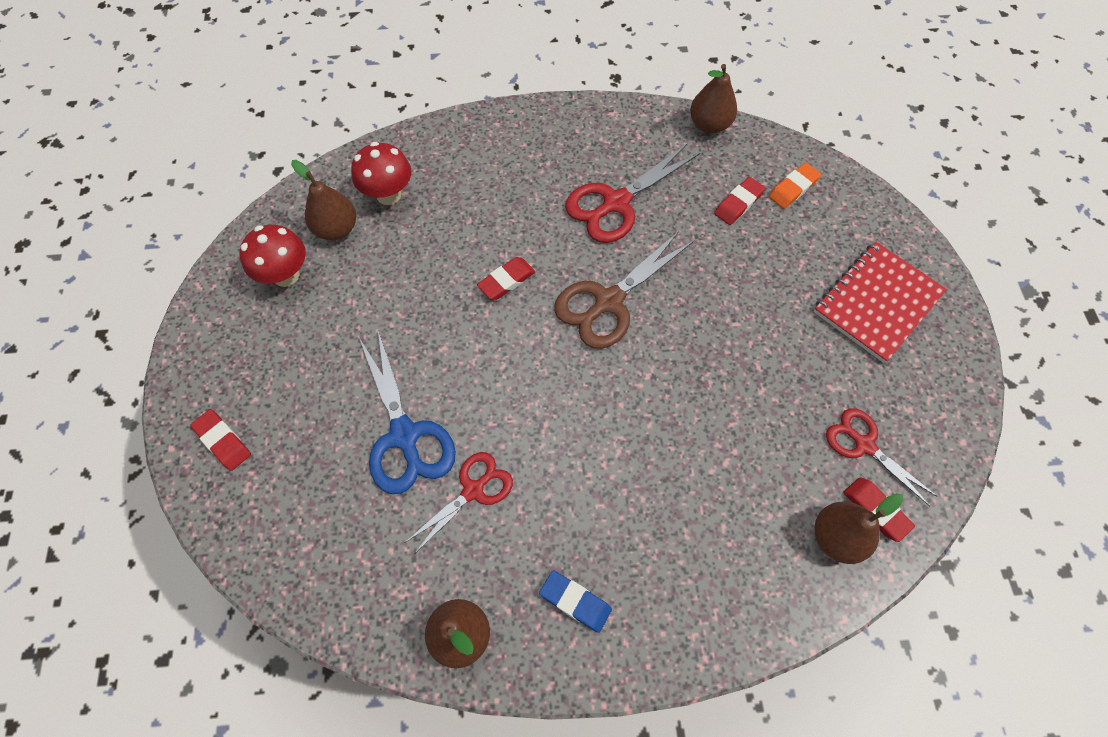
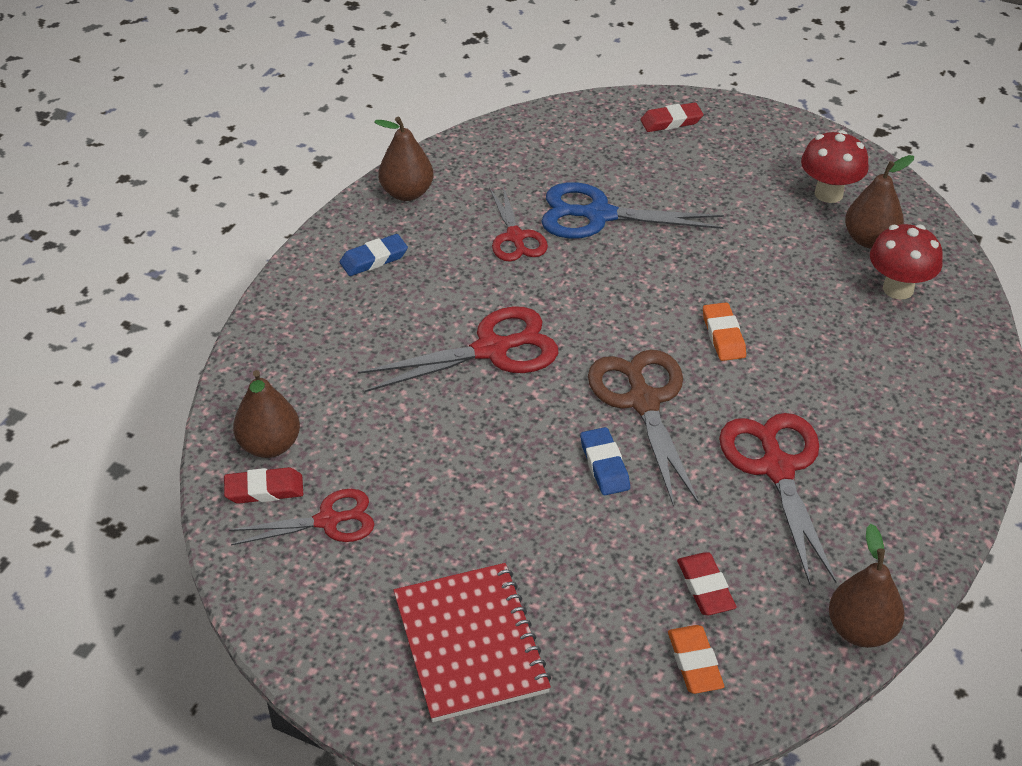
camera: 120 degrees right, 20 degrees down
(506, 281) = (723, 336): red eraser -> orange eraser
(624, 431) = (491, 350): none -> red scissors
(684, 298) = (604, 465): none -> blue eraser

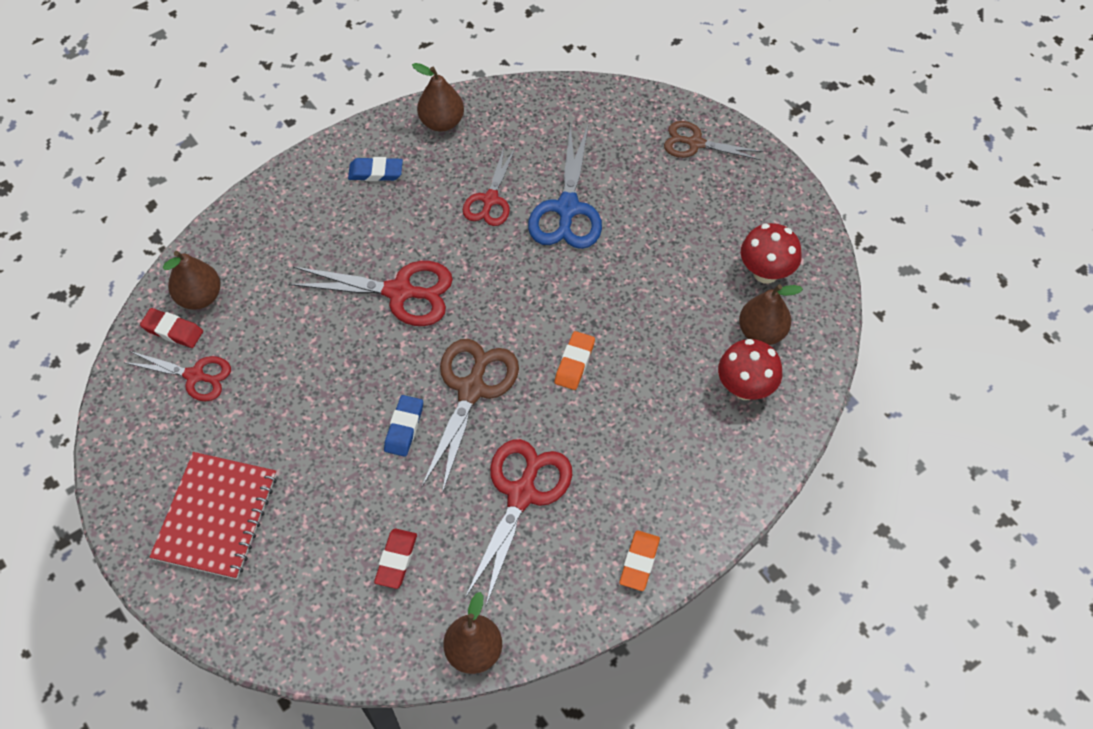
camera: 30 degrees right, 15 degrees up
(599, 215) = (567, 209): blue scissors -> blue scissors turned 120 degrees counterclockwise
(671, 121) = (695, 143): red eraser -> brown scissors
(695, 663) = (345, 611): orange eraser -> orange eraser (639, 562)

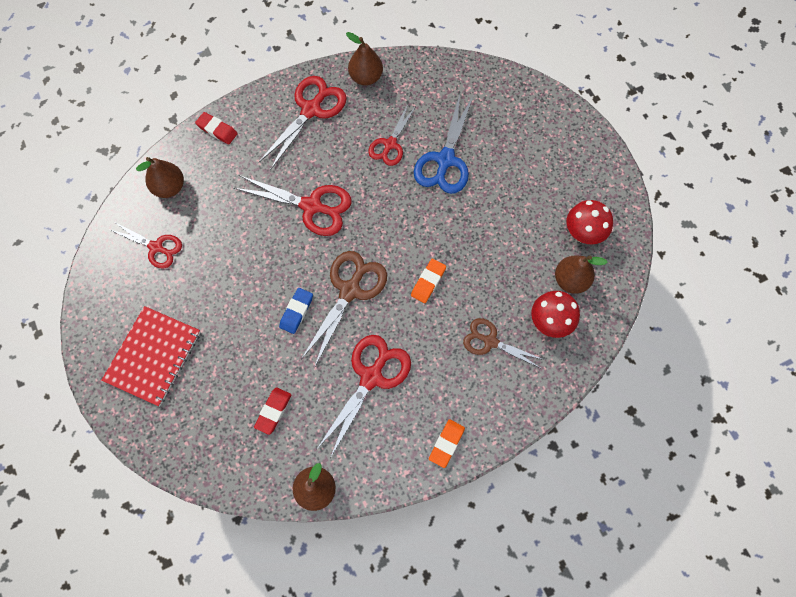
camera: 10 degrees right, 10 degrees up
(172, 330) = (146, 210): red eraser -> red eraser (217, 130)
(376, 172) = (311, 110): blue eraser -> red scissors
(695, 143) = (550, 122): brown scissors -> brown scissors (490, 341)

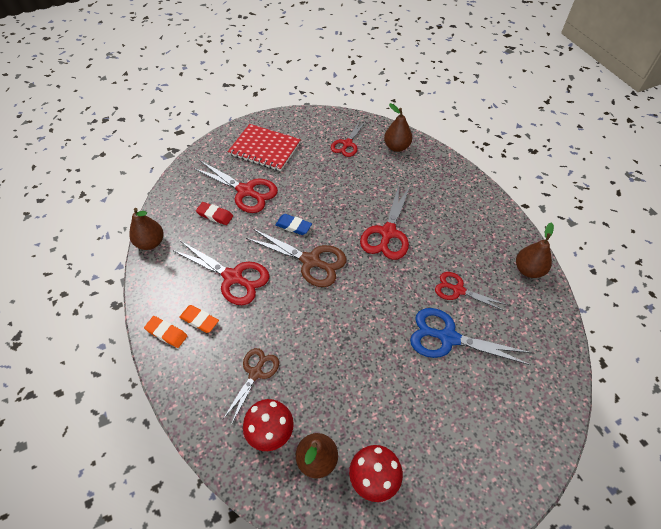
camera: 90 degrees right, 15 degrees down
(217, 130) = (451, 170): red eraser -> none
(311, 110) = (483, 229): red scissors -> red scissors (246, 191)
(428, 282) = (317, 321): orange eraser -> orange eraser (199, 320)

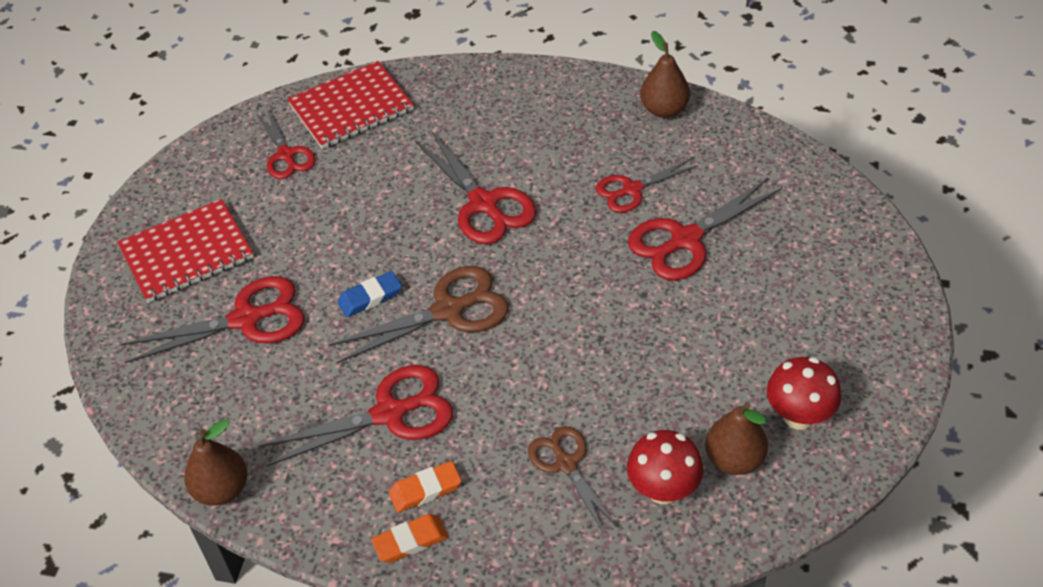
camera: 50 degrees left, 5 degrees down
(215, 215) = (253, 380): red eraser -> none
(396, 147) = (351, 108): brown pear -> red notebook
(448, 338) = (685, 240): blue scissors -> red scissors

